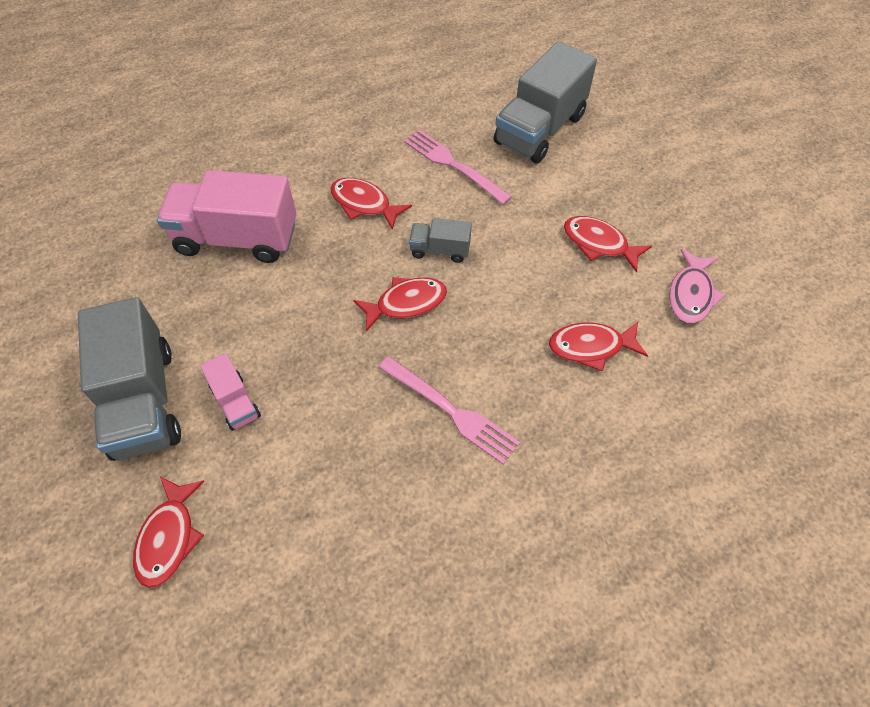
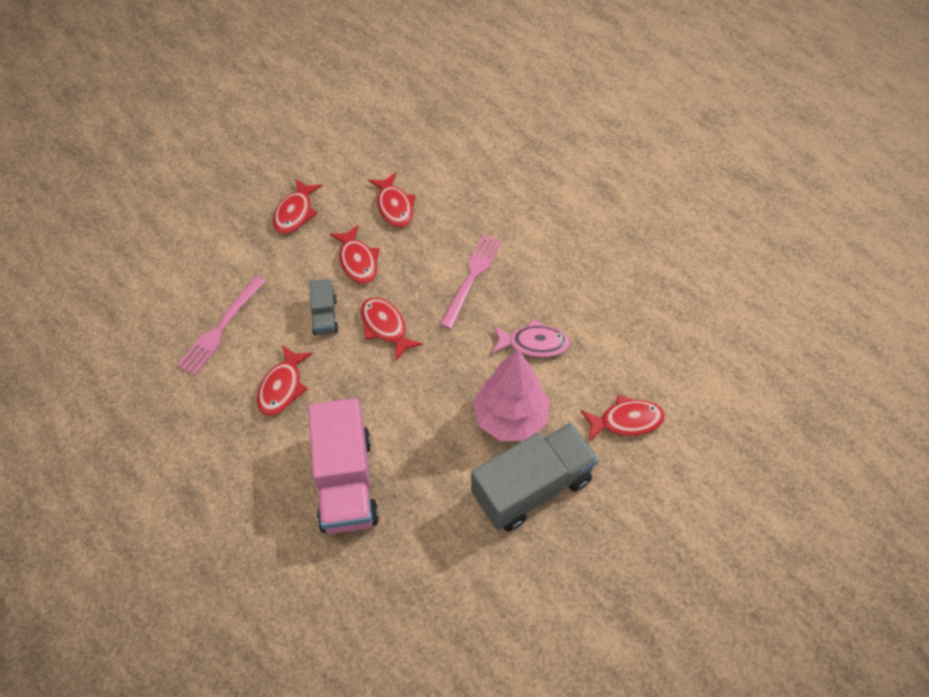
camera: 105 degrees left, 0 degrees up
(235, 402) = (510, 418): pink truck -> pink tree
(510, 292) = (357, 261): none -> red fish
(540, 130) = (165, 270): grey truck -> none
(691, 294) = (332, 156): pink fish -> pink fish (533, 343)

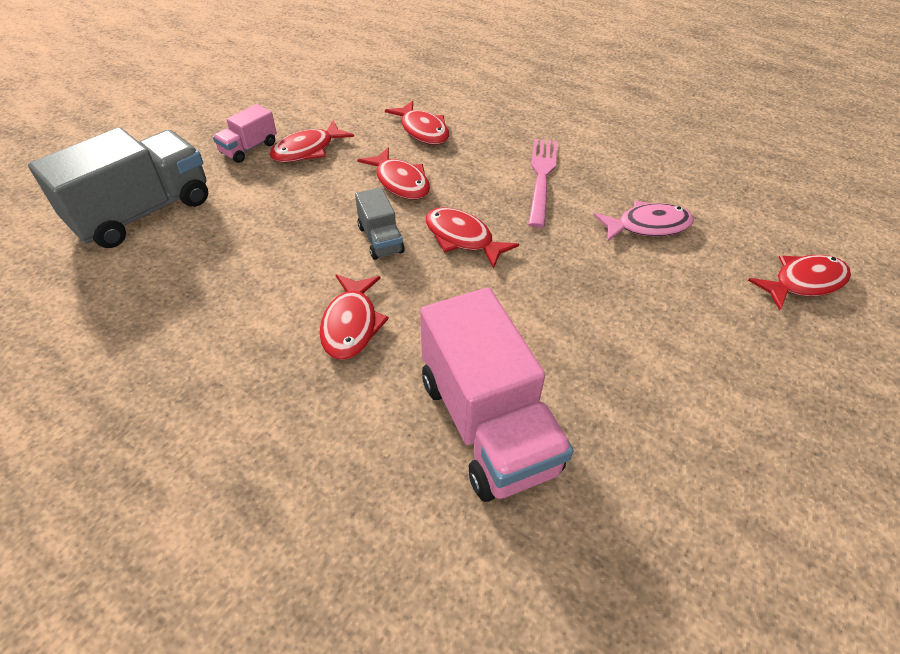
camera: 15 degrees left, 10 degrees down
(220, 328) = (244, 274): pink fork -> none
(250, 203) = (249, 148): none -> pink truck
(295, 213) = (307, 150): red fish -> red fish turned 45 degrees clockwise
(510, 418) = (666, 305): pink tree -> none
(532, 487) = (741, 378): grey truck -> grey truck (143, 212)

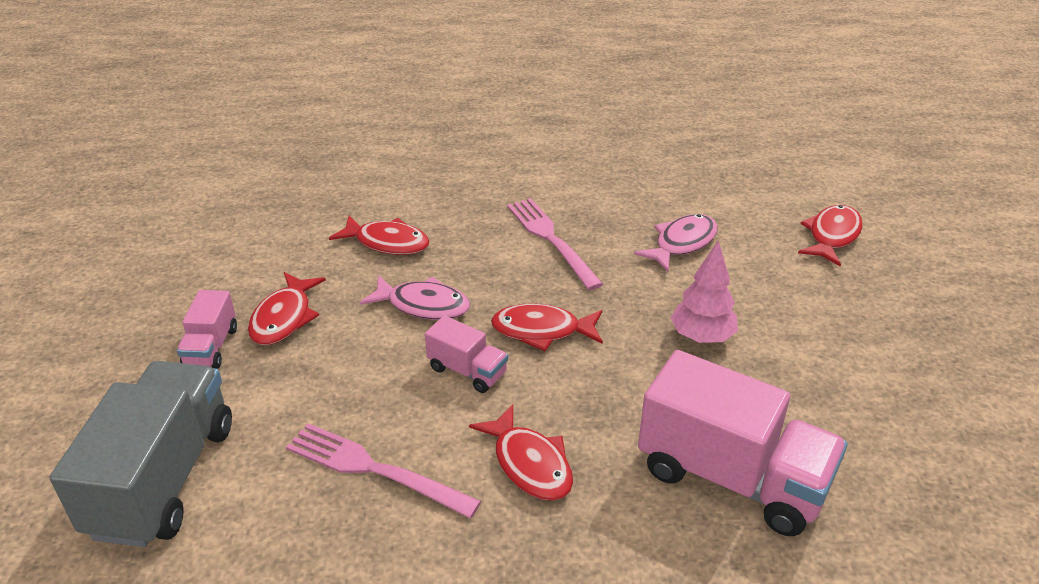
camera: 35 degrees left, 10 degrees down
(253, 271) = (373, 469): none -> pink fork
(380, 239) = (467, 371): grey truck -> pink truck
(400, 182) = (423, 305): red fish -> pink fish
(583, 305) = (701, 337): none -> pink tree

